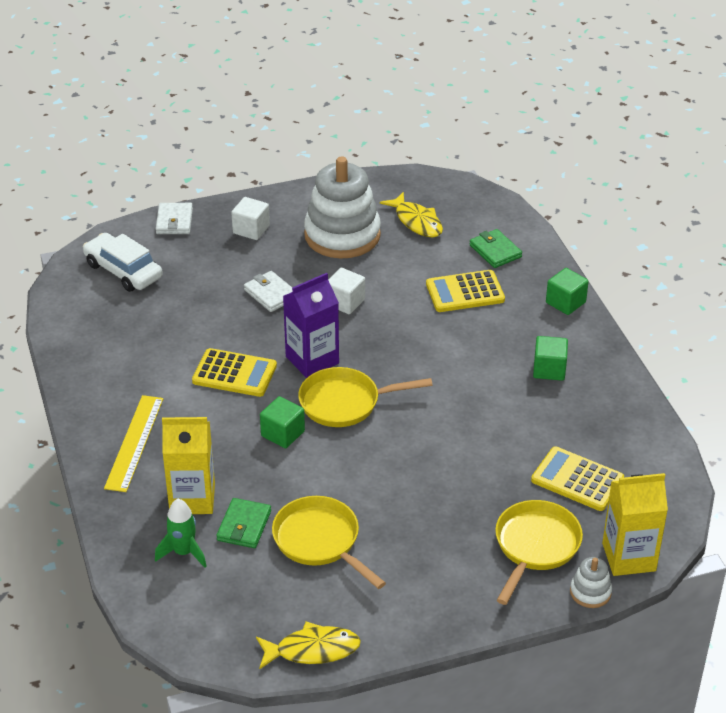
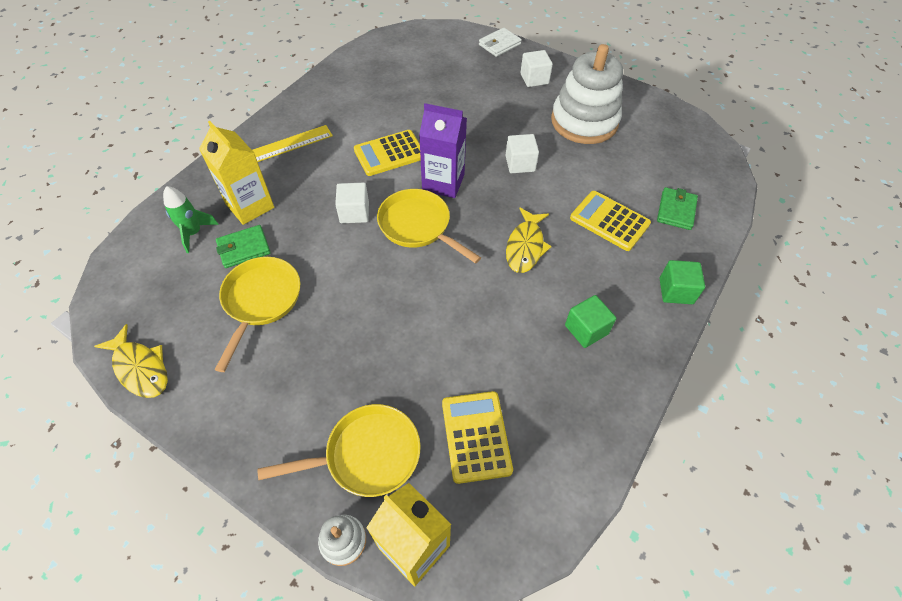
camera: 50 degrees right, 15 degrees up
(123, 271) = (430, 52): white car -> none
(234, 373) = (389, 153): yellow calculator -> yellow calculator turned 90 degrees clockwise
(271, 294) = (485, 124): white wallet -> none
(283, 433) = (354, 212): green cube -> white cube
(416, 222) = (648, 149): yellow fish -> yellow fish (525, 246)

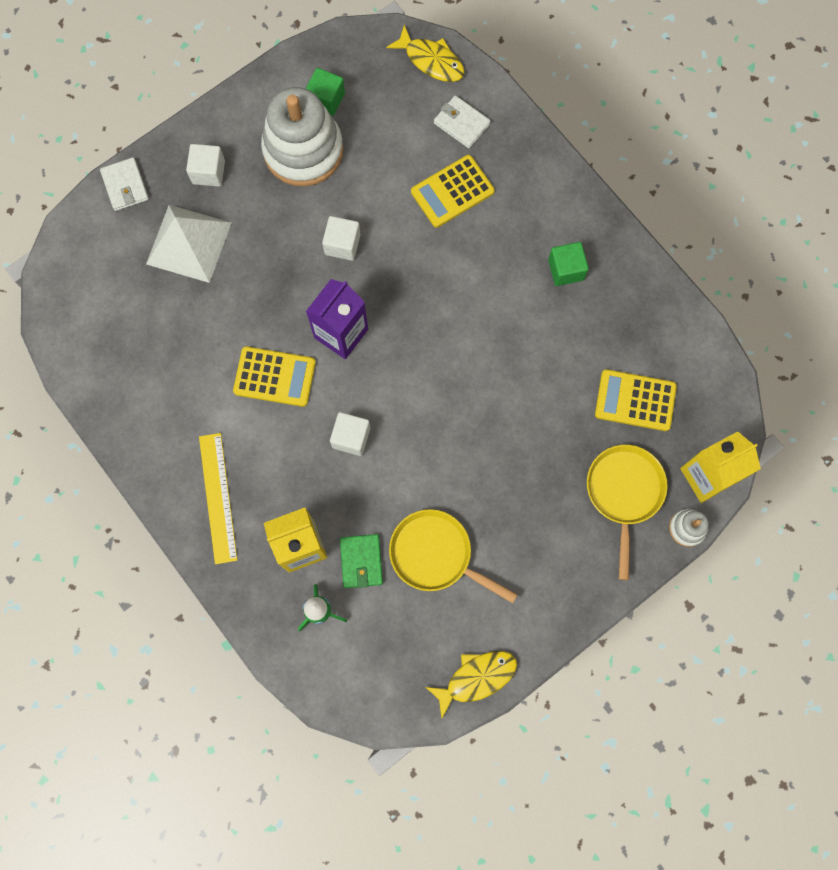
camera: 70 degrees left, 20 degrees up
(389, 153) = (274, 377): yellow calculator -> yellow calculator turned 75 degrees counterclockwise
(418, 226) = (393, 378): yellow pan -> none
(474, 83) = (189, 243): none -> white pyramid
(525, 246) = (456, 284): yellow fish -> yellow fish (431, 61)
(676, 210) = (461, 123): green wallet -> white wallet
(676, 291) = (552, 174): green cube -> green cube (326, 100)

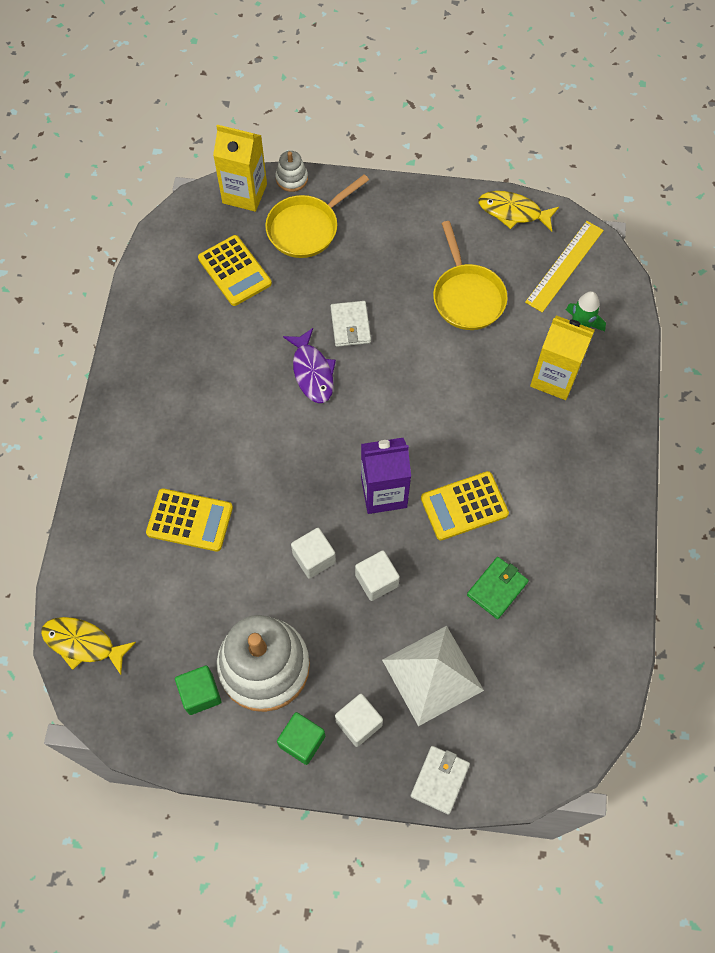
camera: 135 degrees left, 10 degrees down
(218, 497) = (585, 459): yellow ruler -> yellow ruler (564, 266)
(274, 377) = (464, 506): yellow calculator -> yellow calculator turned 75 degrees counterclockwise
(351, 437) = (450, 415): white cube -> white cube (376, 580)
(361, 561) = (521, 334): green wallet -> green wallet (497, 589)
(431, 61) = (83, 643): yellow fish -> yellow fish turned 60 degrees counterclockwise
(461, 123) = (122, 567): white wallet -> white wallet (350, 325)
(486, 375) = (312, 372): none -> purple fish
(566, 269) = (178, 390): green cube -> green cube (302, 741)

